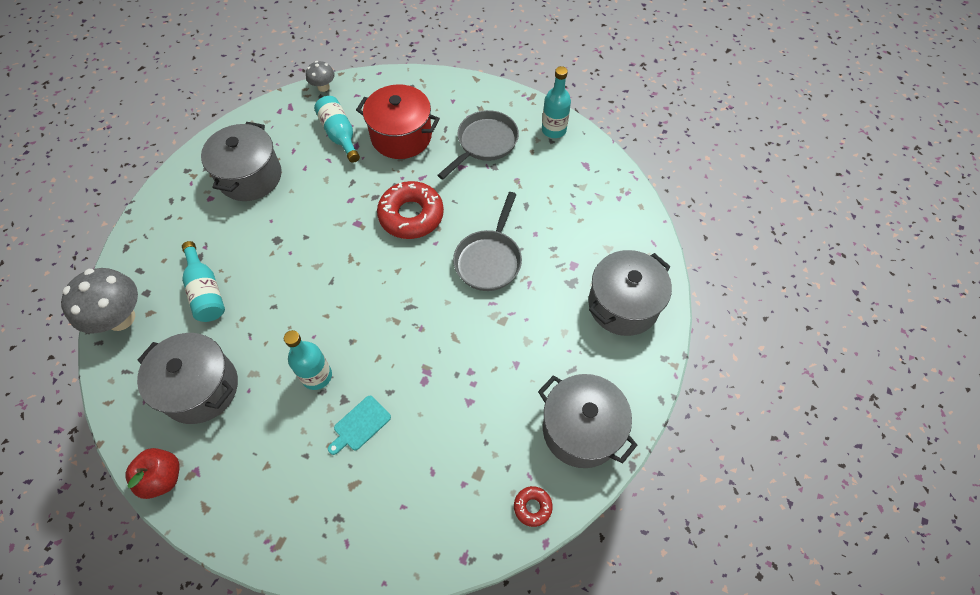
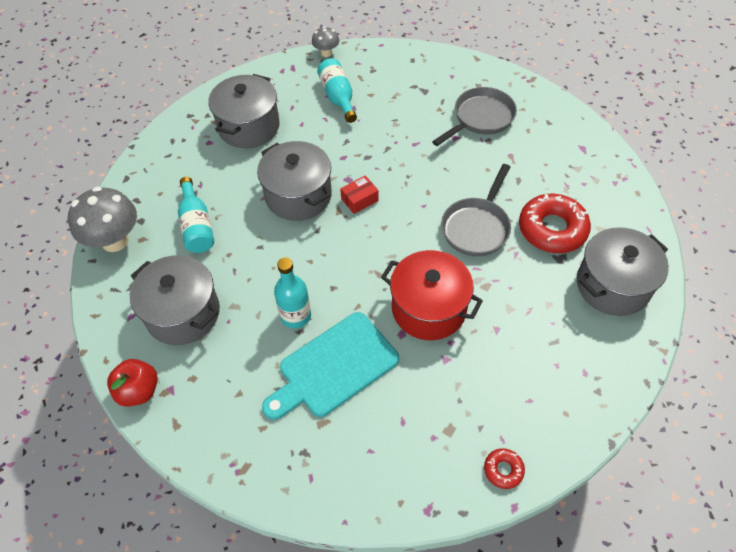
camera: 10 degrees right, 5 degrees down
(360, 425) = (334, 367): turquoise cutting board -> turquoise cutting board, size x2.08
(371, 244) = (359, 199): none -> red box
(401, 136) = (398, 104): red pot -> red pot (428, 308)
(411, 215) = (402, 177): red donut -> red donut (552, 229)
(554, 130) = (552, 112): turquoise bottle -> none
(581, 430) = (560, 401): grey pot -> grey pot (298, 196)

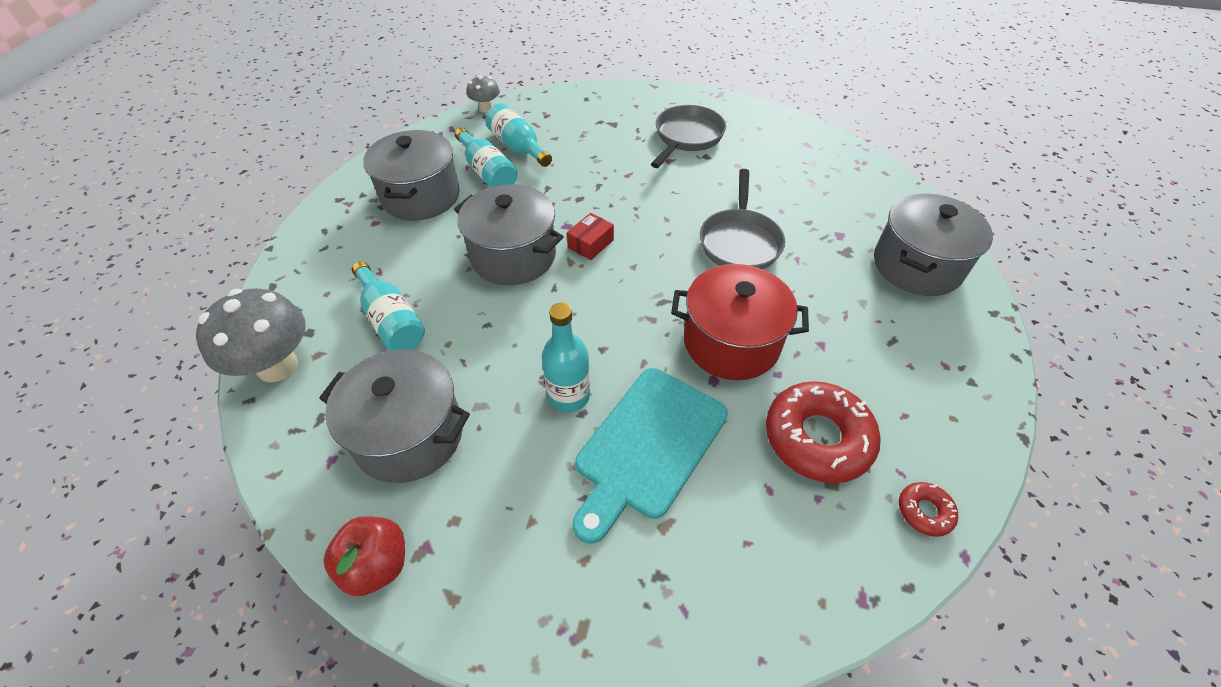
camera: 20 degrees left, 5 degrees down
(306, 116) = (488, 172): none -> turquoise bottle
(552, 229) = (821, 225): red donut -> red donut (817, 438)

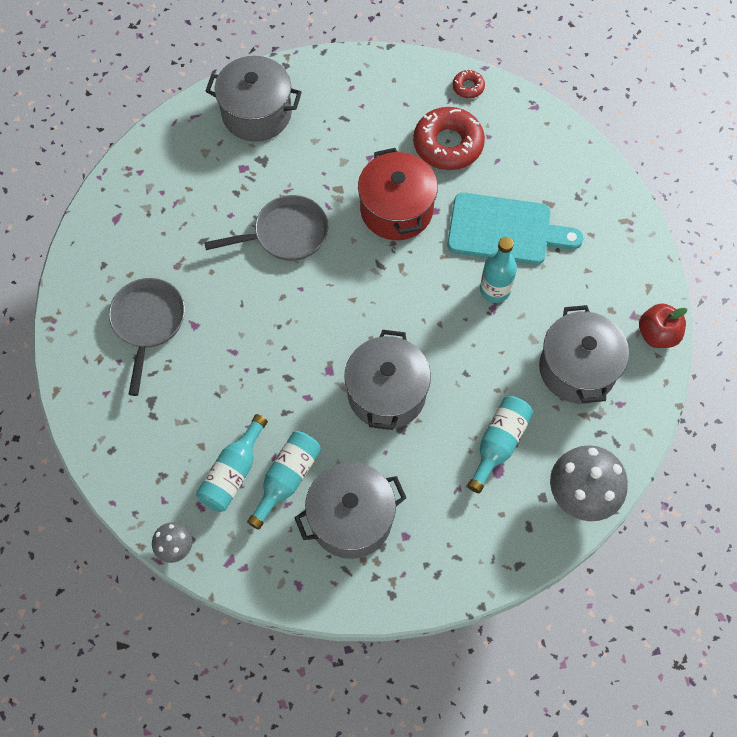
camera: 115 degrees left, 15 degrees up
(590, 244) = (342, 341): red box -> none
(687, 137) = (148, 323): grey pan -> grey pan turned 90 degrees clockwise

